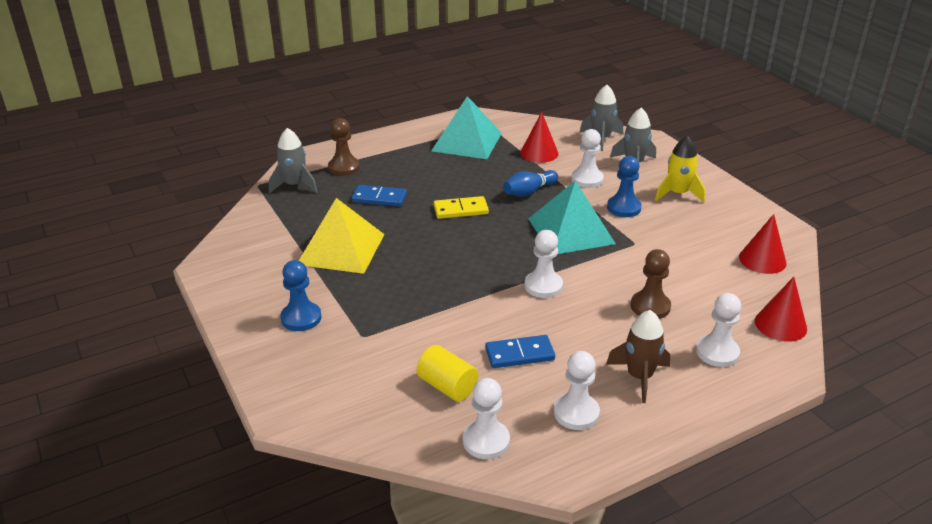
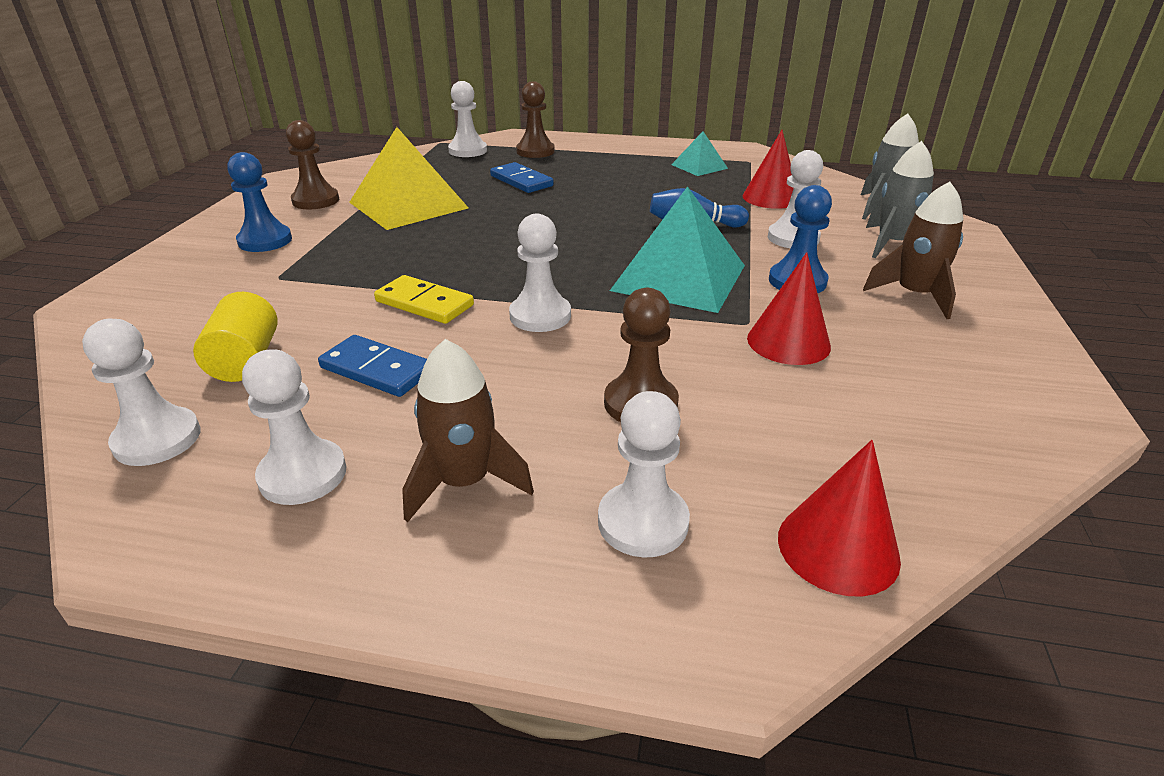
camera: 40 degrees right, 0 degrees up
(270, 273) = (316, 200): none -> brown pawn
(295, 185) = (468, 151): grey rocket -> white pawn
(461, 210) = (583, 215): yellow domino -> yellow domino (424, 303)
(467, 141) = (699, 166): turquoise pyramid -> turquoise pyramid, size x0.52
(677, 193) = (914, 295): yellow rocket -> brown rocket
(762, 260) = (949, 433): red cone -> red cone (788, 342)

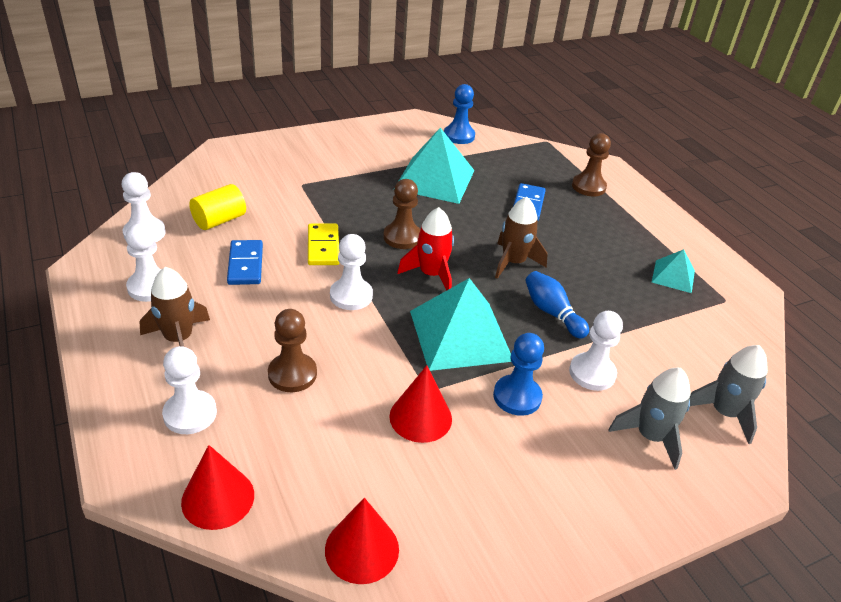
camera: 50 degrees right, 5 degrees up
(265, 241) = (334, 157): blue pawn -> blue pawn (459, 136)
(316, 200) = (400, 145): brown pawn -> brown pawn (402, 237)
(408, 205) = (434, 179): yellow pyramid -> turquoise pyramid
(468, 151) = (548, 159): white pawn -> none
(564, 259) = (431, 274): none -> red rocket
(770, 198) = (659, 337): red cone -> red cone (362, 549)
(914, 295) = (563, 470): brown rocket -> brown rocket (513, 262)

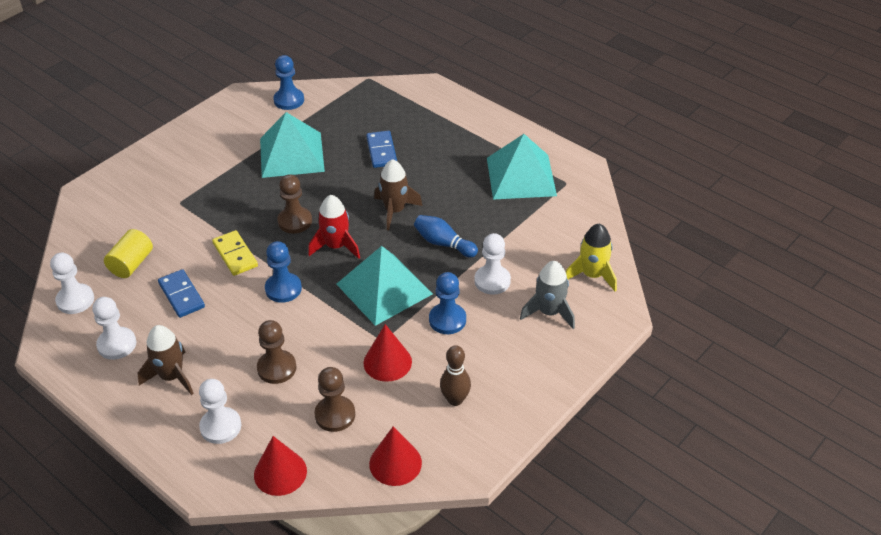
camera: 20 degrees left, 5 degrees up
(351, 296) = (283, 289): white pawn -> blue pawn
(480, 498) = (455, 400): none -> brown bowling pin
(588, 187) = (423, 114): brown pawn -> brown pawn (335, 415)
(673, 276) = (521, 176): turquoise pyramid -> turquoise pyramid, size x1.93
(723, 413) = (592, 275): grey rocket -> yellow rocket

